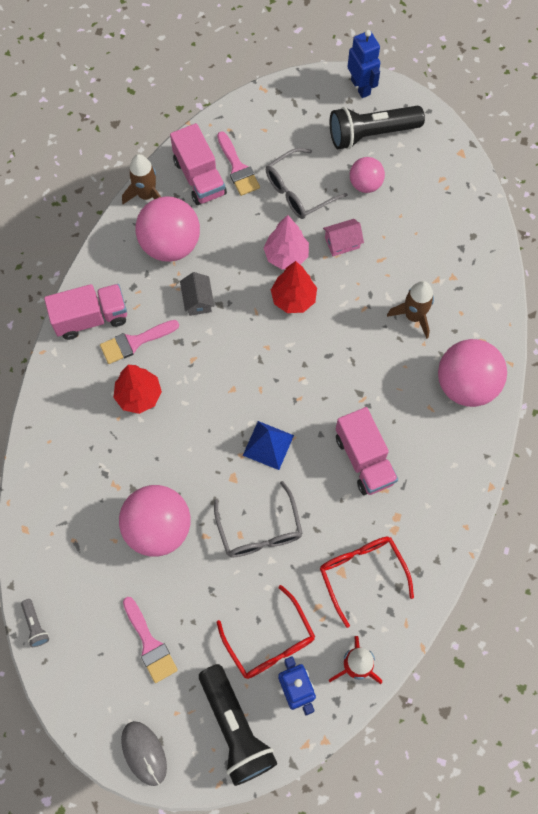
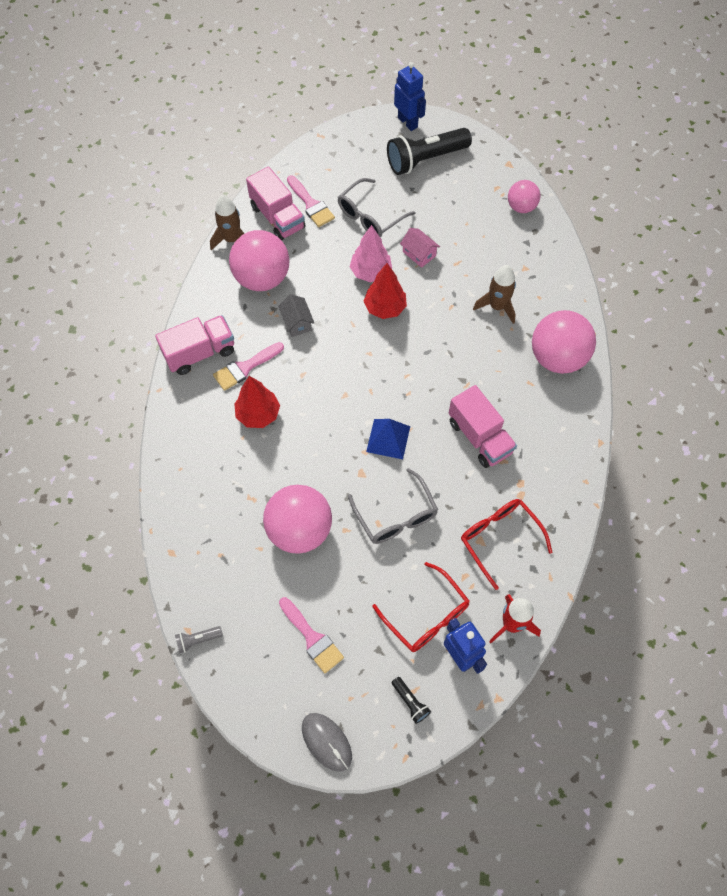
camera: 10 degrees left, 5 degrees down
(35, 625) = (198, 640): grey flashlight -> grey flashlight turned 105 degrees clockwise
(235, 728) = (410, 702): black flashlight -> black flashlight, size x0.43
(342, 243) = (419, 254): pink house -> pink house turned 75 degrees clockwise
(365, 184) = (429, 202): pink ball -> pink ball (521, 207)

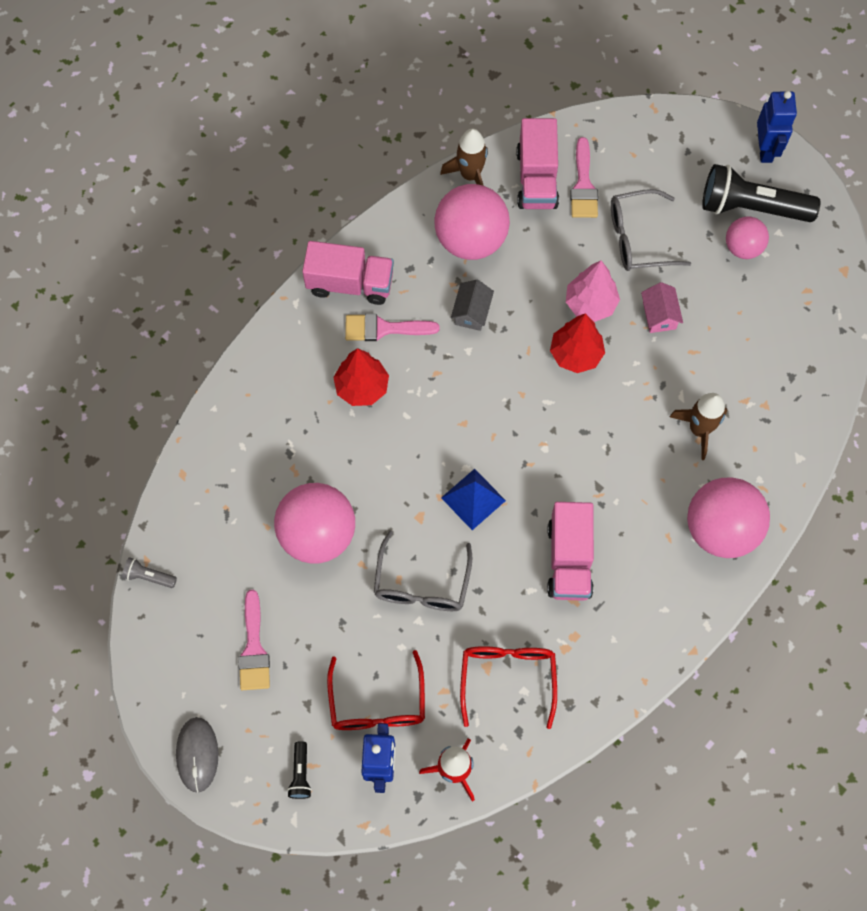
camera: 35 degrees right, 5 degrees up
(521, 207) = (818, 331): pink ball -> pink ball (742, 247)

